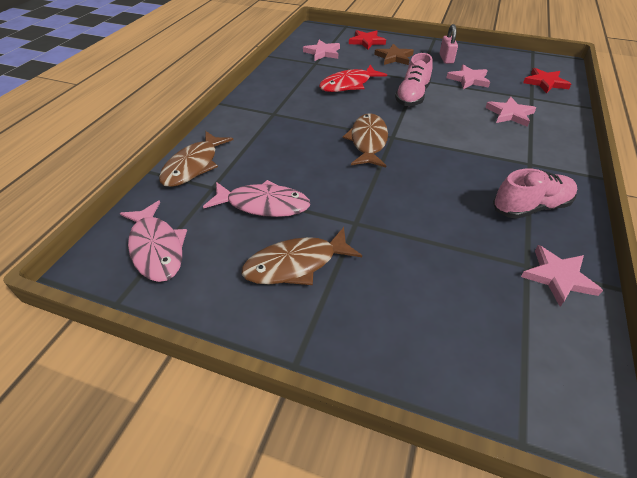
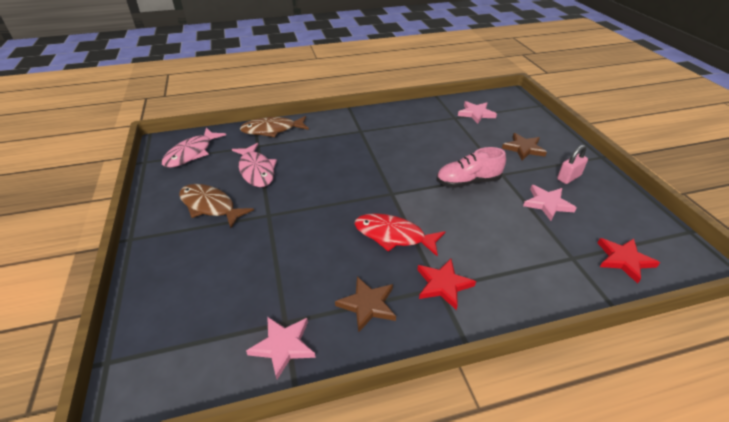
camera: 55 degrees right, 5 degrees down
(348, 85) = (442, 144): red fish -> red fish (393, 236)
(366, 41) = (529, 125): red star -> red star (443, 285)
(368, 141) = (371, 184): brown fish -> none
(510, 114) = (515, 250): pink star -> none
(530, 207) = (367, 305): pink shoe -> brown star

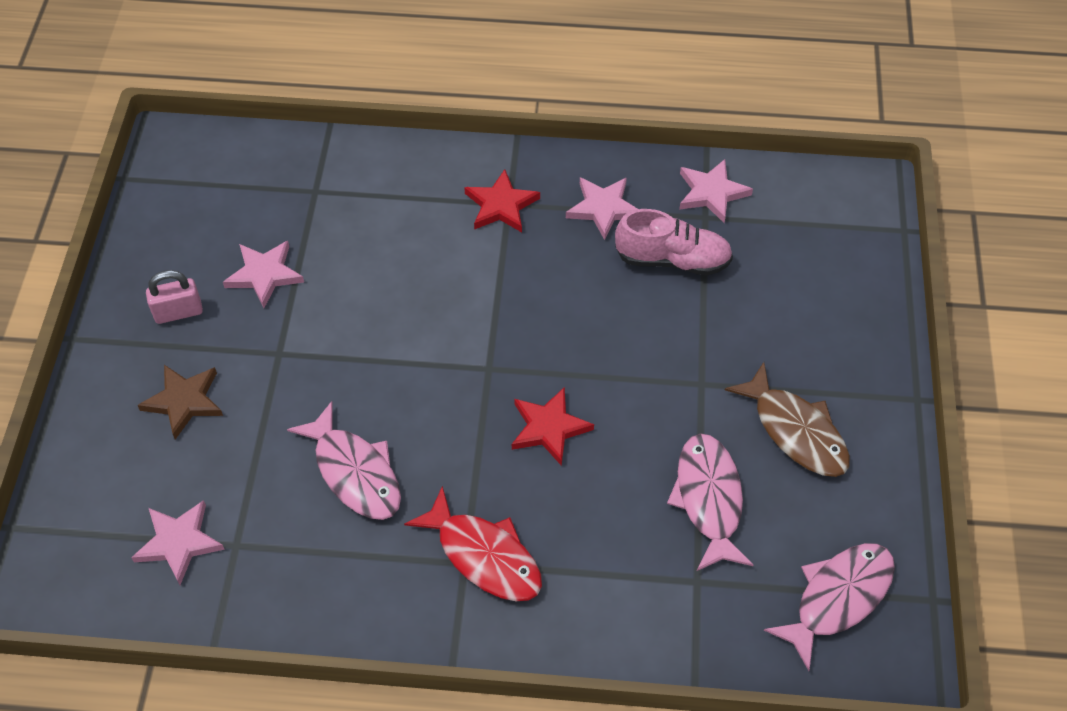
camera: 160 degrees left, 15 degrees up
(272, 130) = (657, 631): brown fish -> none
(367, 305) = (603, 208): brown star -> pink star
(393, 236) = (526, 289): red fish -> red fish (484, 555)
(427, 144) = (354, 472): none -> pink fish
(468, 181) = (348, 354): pink shoe -> pink shoe (672, 260)
(624, 260) = (256, 170): red star -> red star (549, 428)

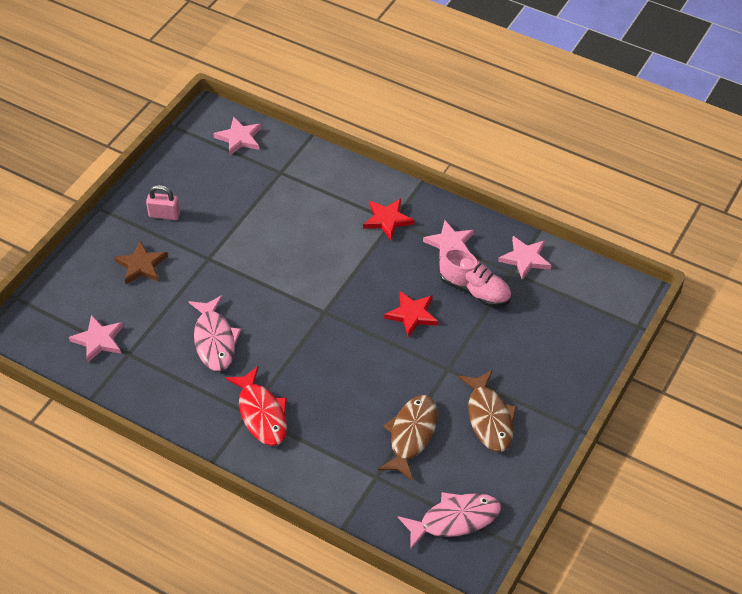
camera: 25 degrees right, 5 degrees down
(264, 274) = (224, 211): pink star -> pink star (239, 138)
(549, 428) = (340, 359): red star -> red star (412, 315)
(709, 499) = (411, 435): pink fish -> brown fish

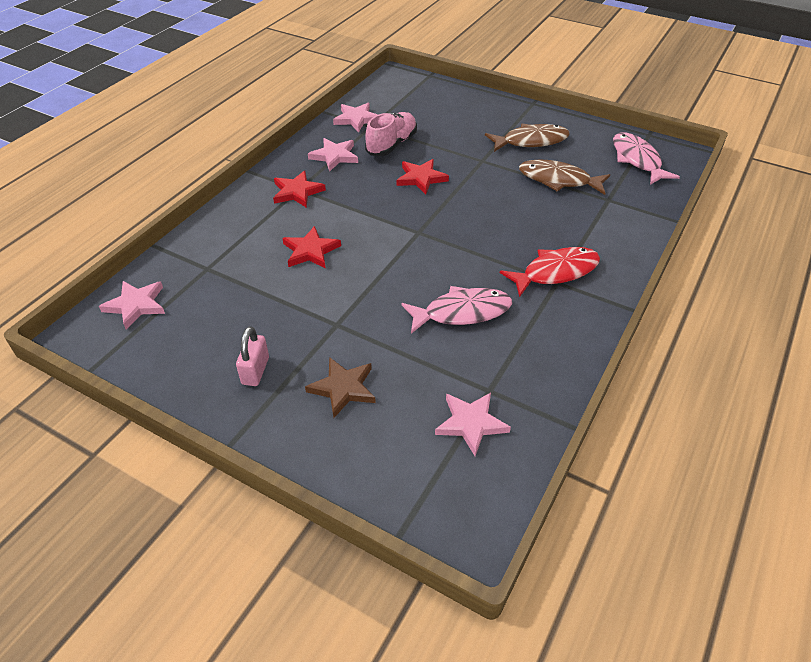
camera: 90 degrees left, 5 degrees down
(300, 236) = (310, 251): none -> red star

